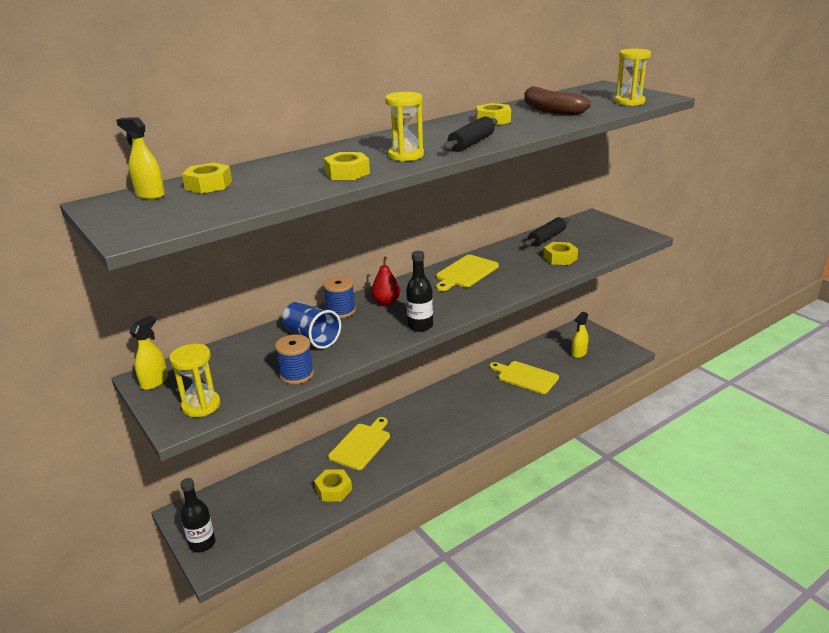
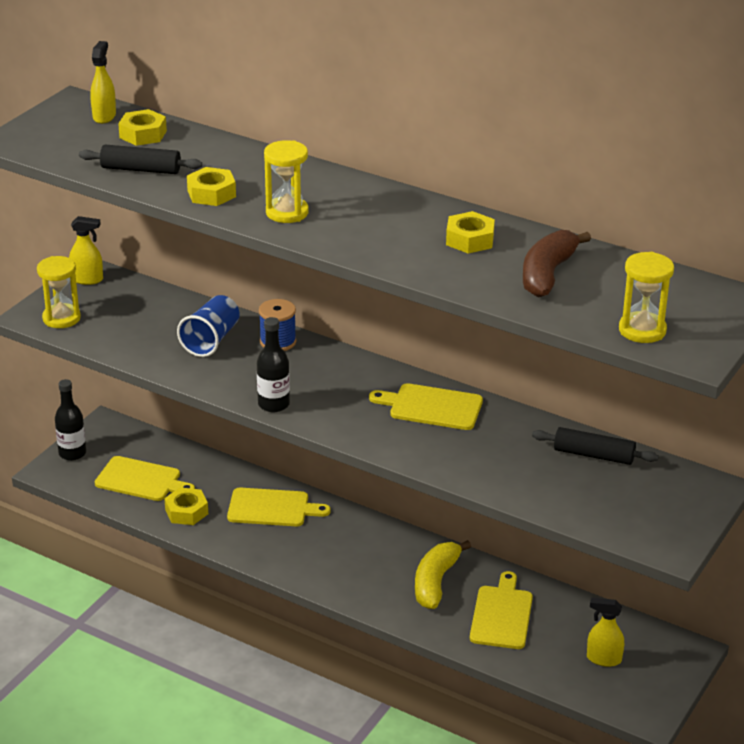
camera: 65 degrees right, 5 degrees up
(274, 507) = (141, 480): none -> yellow cutting board
(296, 374) = (136, 353): blue spool -> none
(386, 302) = (316, 367): red pear -> none
(471, 143) = (357, 243): black rolling pin -> black rolling pin (141, 169)
(482, 393) = (435, 582): none -> yellow banana
(560, 258) = (530, 478): yellow nut -> none

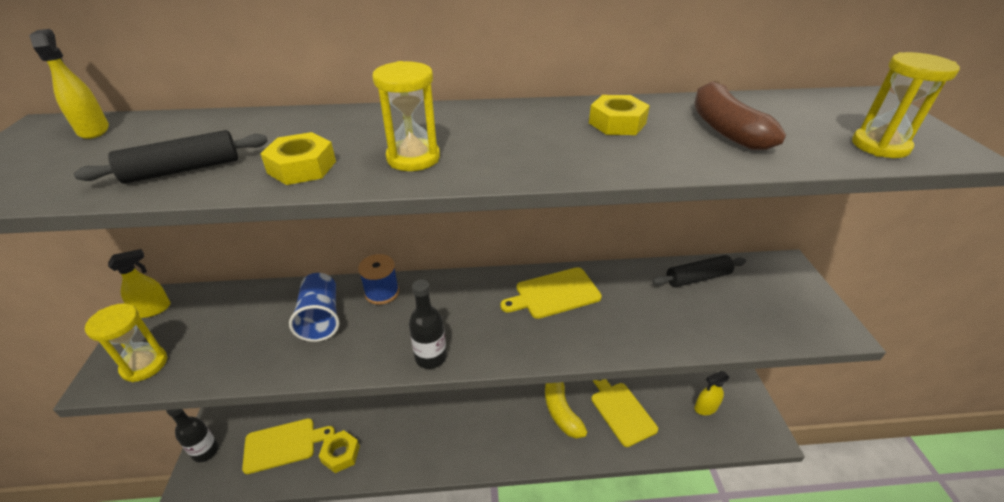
camera: 35 degrees left, 5 degrees up
(143, 134) = (159, 134): yellow nut -> none
(272, 508) = (404, 412): yellow cutting board -> none

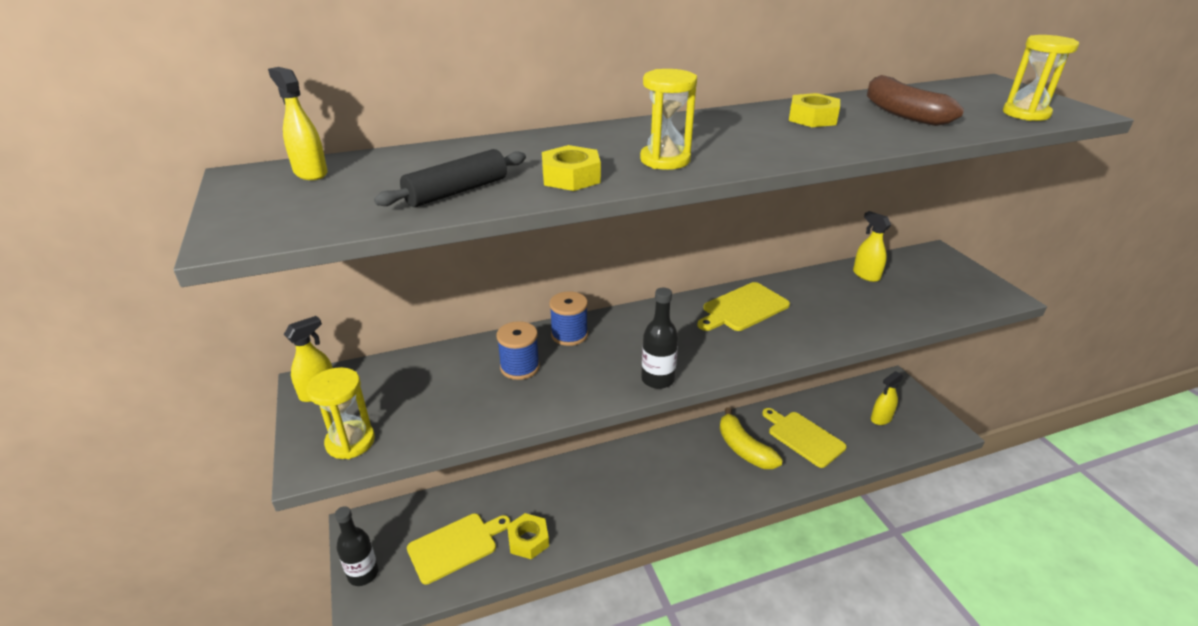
camera: 15 degrees left, 5 degrees down
(321, 318) = (520, 367): blue cup -> blue spool
(697, 278) = (866, 275): black rolling pin -> yellow spray bottle

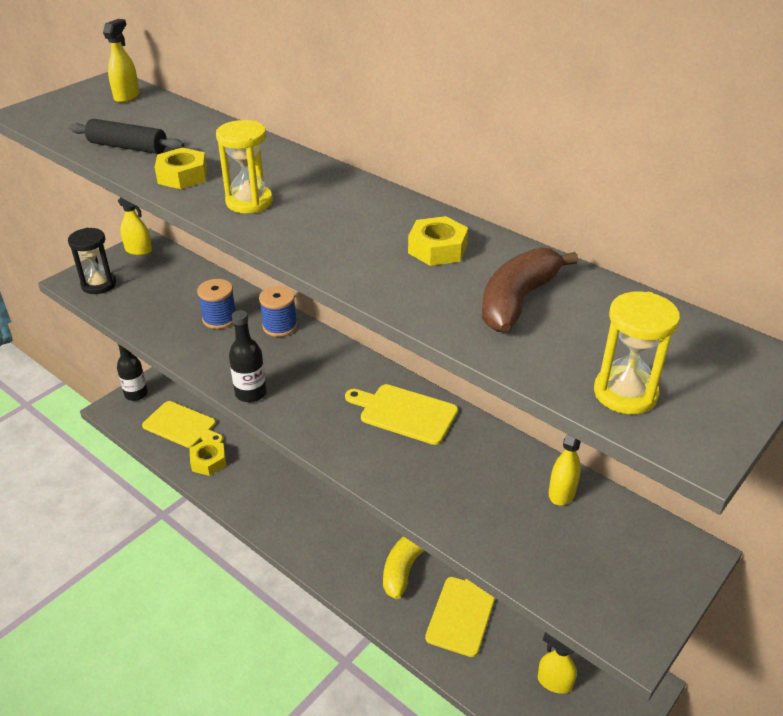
camera: 60 degrees right, 5 degrees up
(350, 442) = (99, 284): yellow hourglass -> black hourglass

